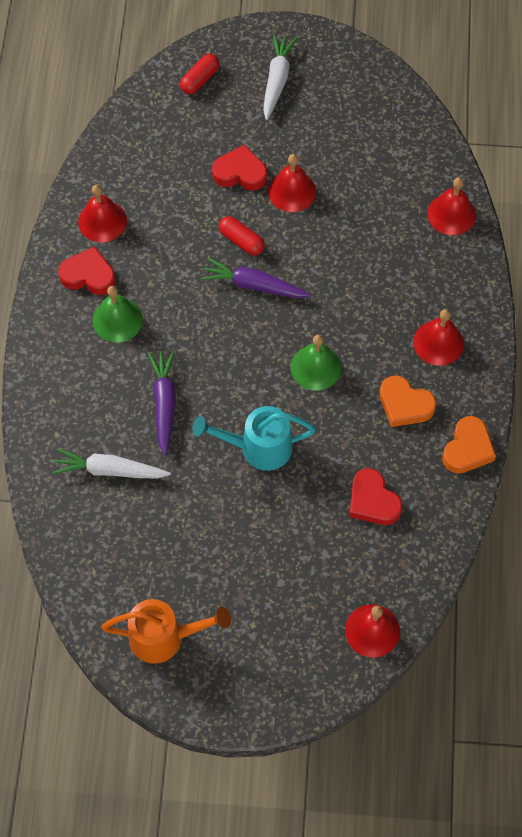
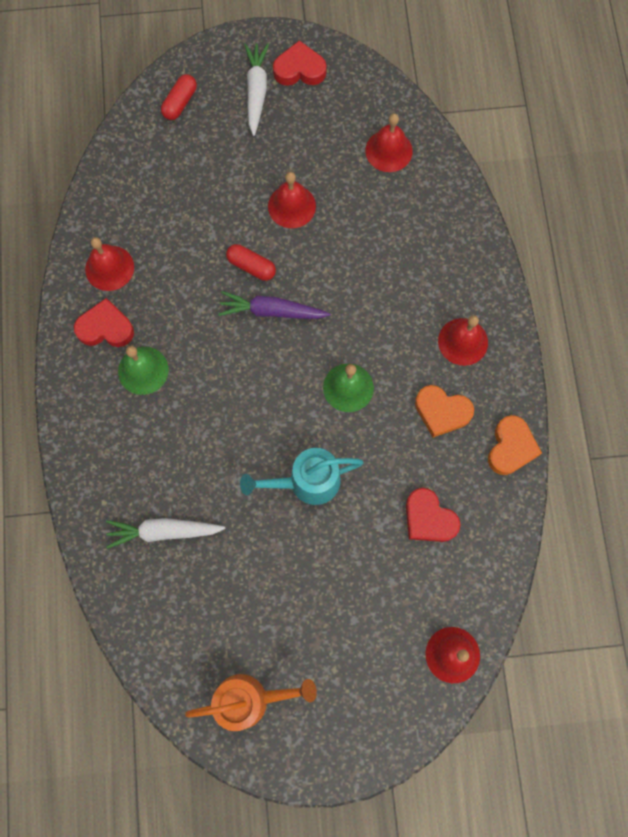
camera: 10 degrees left, 10 degrees up
(164, 403) = (205, 451): purple carrot -> none
(240, 173) = (237, 195): red heart -> red heart (299, 69)
(451, 214) = (451, 205): red bell -> red bell (388, 151)

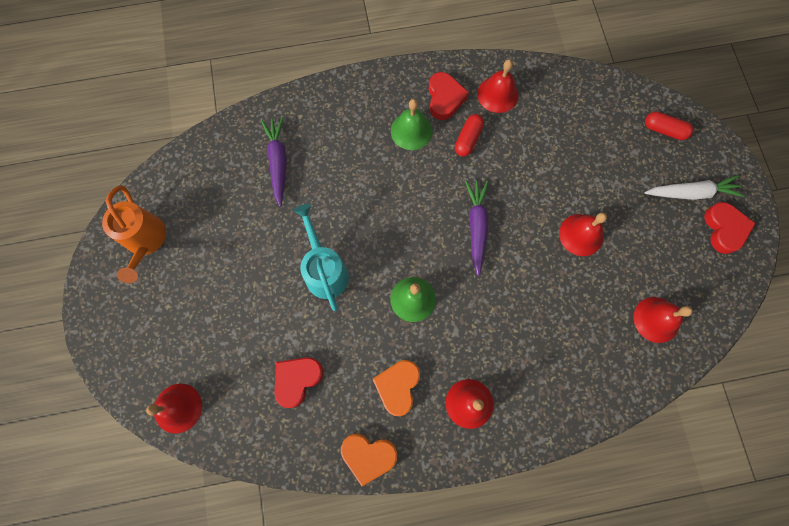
camera: 85 degrees right, 0 degrees up
(163, 531) = (278, 162): white carrot -> purple carrot
(251, 266) = (516, 206): red capsule -> red capsule (468, 139)

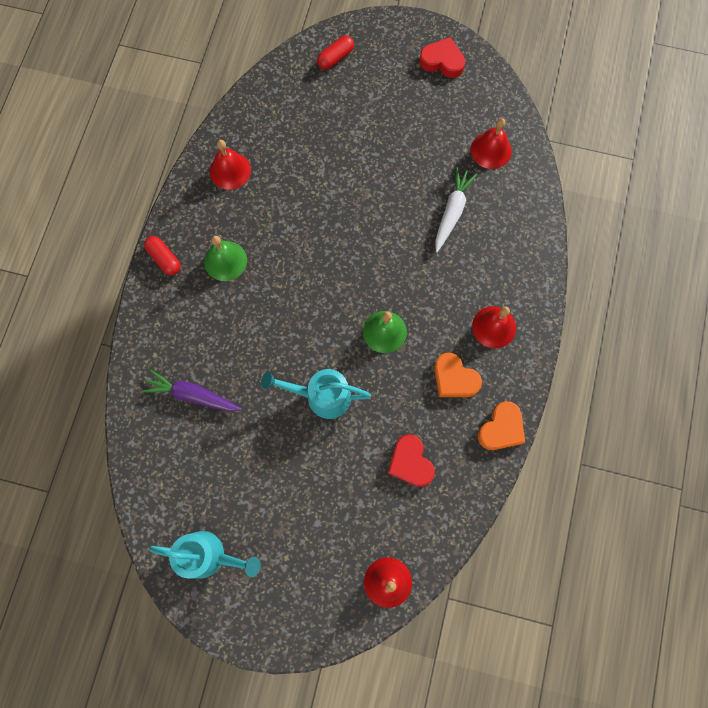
camera: 65 degrees left, 0 degrees up
(146, 241) = (209, 556): orange watering can -> turquoise watering can
(444, 98) = (209, 217): red heart -> none
(468, 139) = (260, 216): red capsule -> red capsule (164, 259)
(476, 227) = (345, 248): purple carrot -> none
(581, 235) = (394, 169): red bell -> none
(691, 193) = (400, 68): white carrot -> white carrot (452, 211)

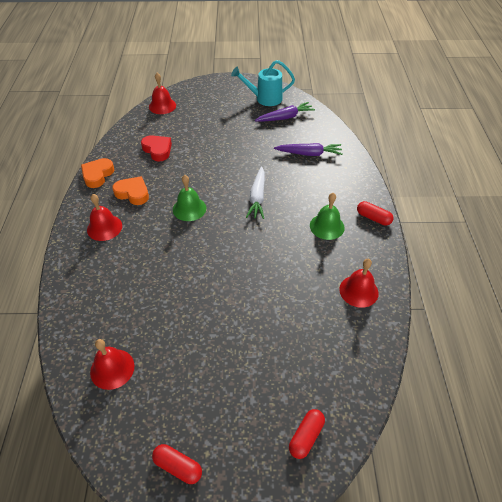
camera: 165 degrees right, 25 degrees down
(194, 492) = (285, 117): none -> purple carrot
(321, 396) = (224, 168): turquoise watering can -> none
(442, 61) = (178, 466): red heart -> red capsule
(452, 211) = (147, 302): white carrot -> white carrot (257, 197)

